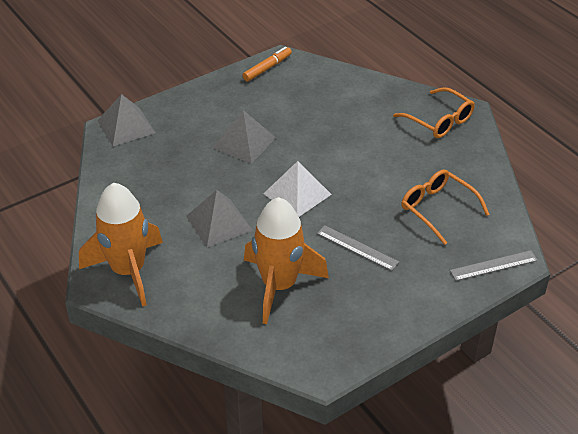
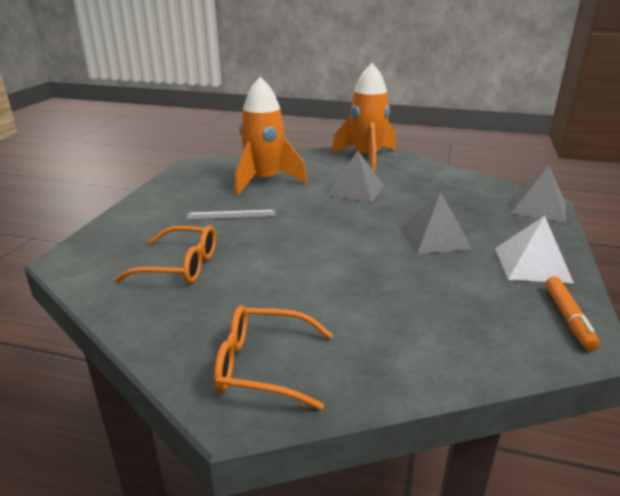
camera: 140 degrees right, 15 degrees down
(297, 194) = (327, 225): white pyramid -> white pyramid (532, 264)
(493, 265) = (90, 247): grey ruler -> none

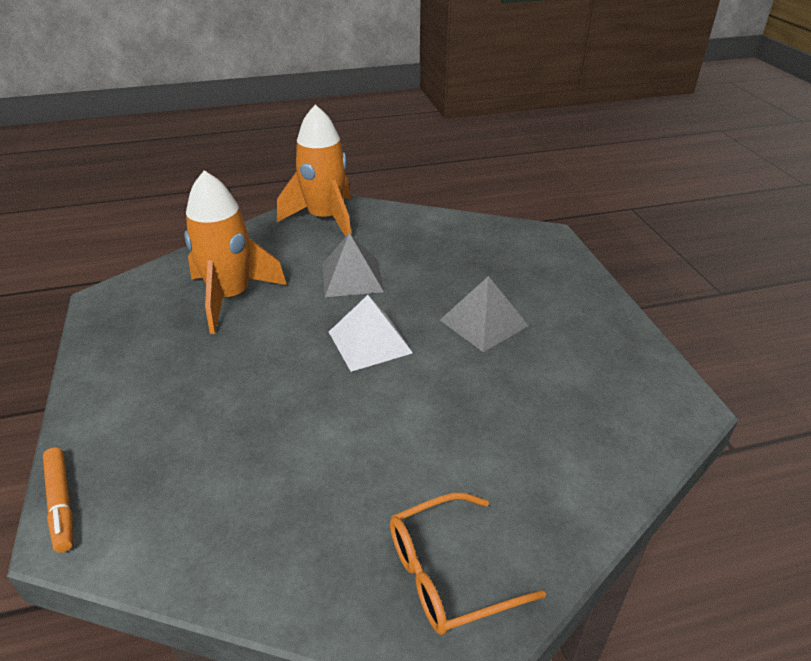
camera: 30 degrees left, 10 degrees up
(180, 266) = (238, 477): orange glasses -> none
(231, 215) = (234, 369): grey ruler -> none
(532, 264) = (591, 326): white pyramid -> white pyramid (370, 342)
(538, 208) = (548, 245): grey pyramid -> none
(568, 318) = (660, 382): orange marker -> orange marker (61, 503)

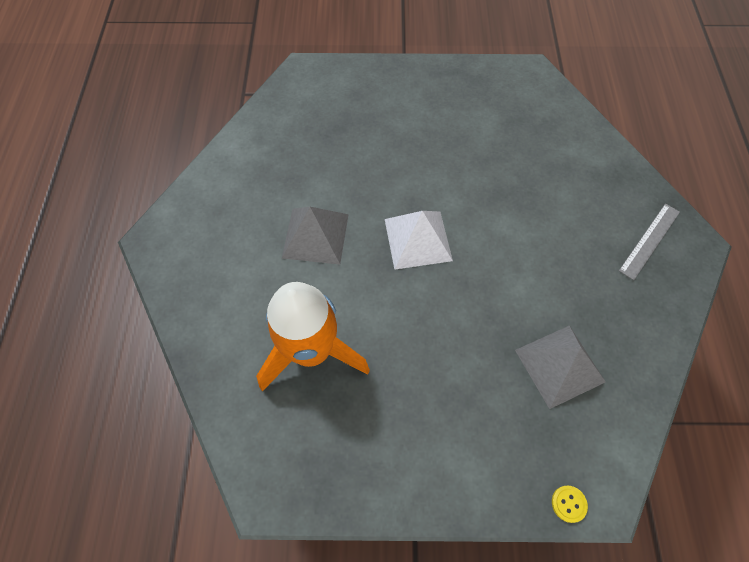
camera: 75 degrees left, 25 degrees up
(61, 503) = (568, 504): orange marker -> yellow button
(325, 219) = (192, 241): orange rocket -> none
(448, 573) = (649, 240): orange glasses -> grey ruler
(484, 322) = (414, 153): grey pyramid -> grey pyramid (559, 365)

